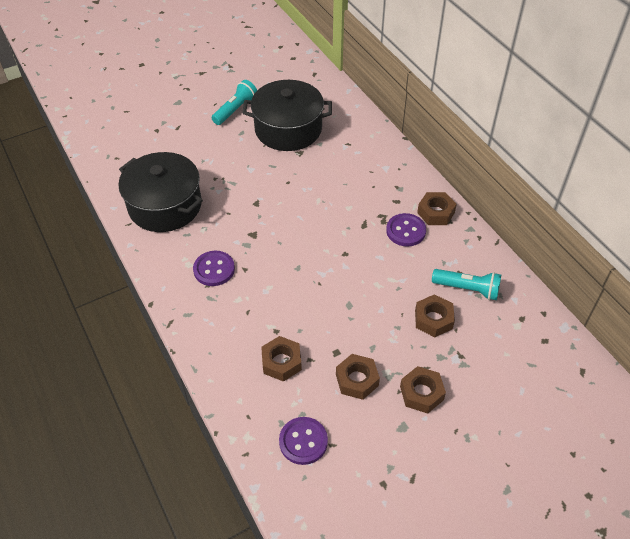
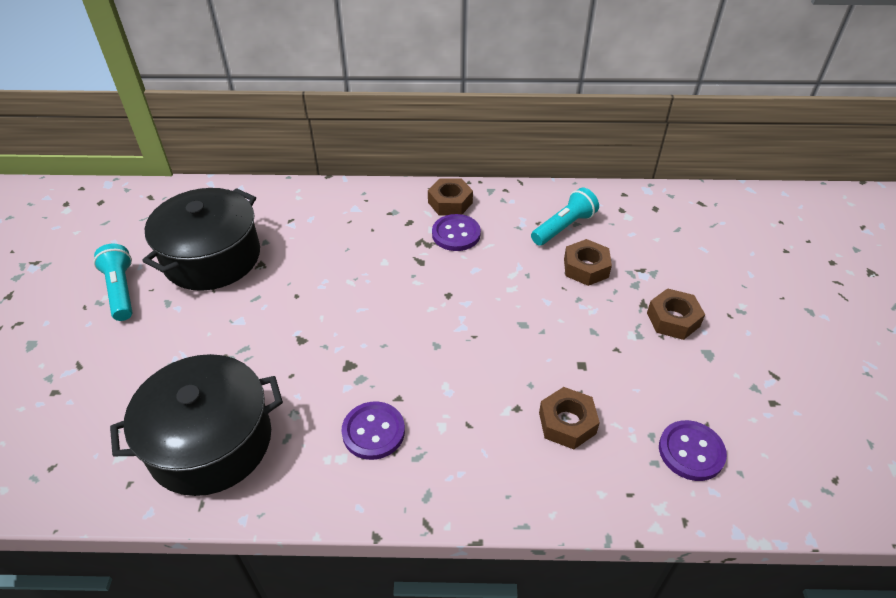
camera: 60 degrees left, 5 degrees down
(357, 380) = (630, 364): brown nut -> none

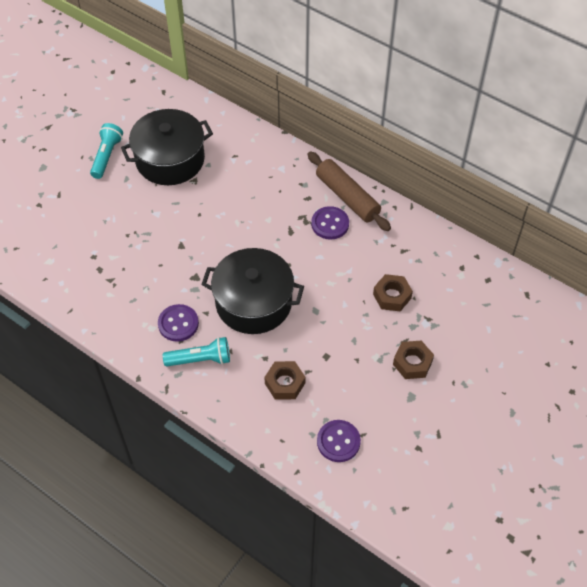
camera: 35 degrees right, 10 degrees up
(210, 442) = (95, 279): black pot -> black pot (253, 302)
(450, 202) = (347, 197): brown nut -> brown rolling pin
(563, 227) = (407, 258): turquoise flashlight -> turquoise flashlight (200, 359)

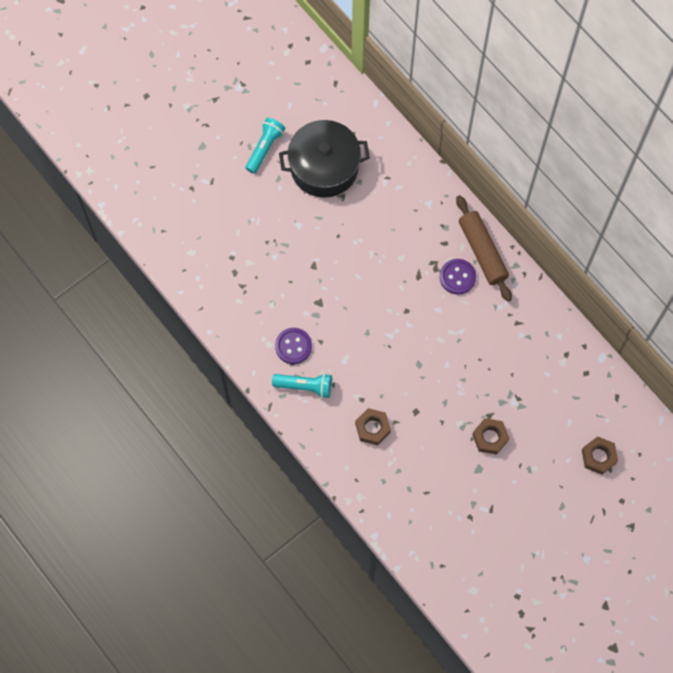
camera: 15 degrees right, 15 degrees up
(253, 302) = (365, 342): black pot -> none
(338, 441) = (403, 493): purple button -> none
(392, 296) = (492, 367): brown nut -> brown nut (598, 457)

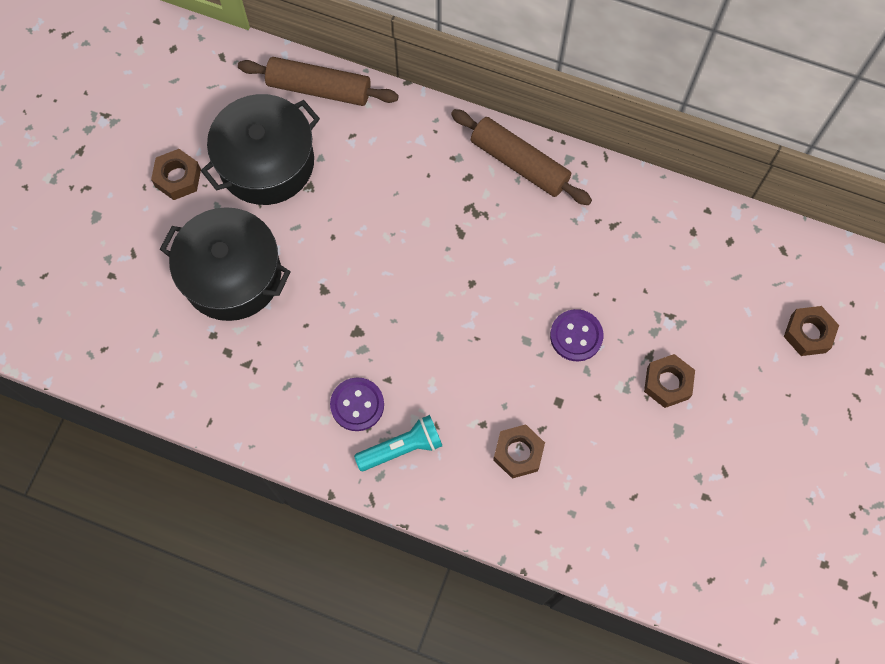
camera: 30 degrees left, 0 degrees up
(263, 227) = (232, 275): none -> black pot
(264, 148) = (178, 178): turquoise flashlight -> brown nut
(384, 136) = (319, 88): none -> brown rolling pin
(457, 277) = (508, 209): purple button -> purple button (576, 336)

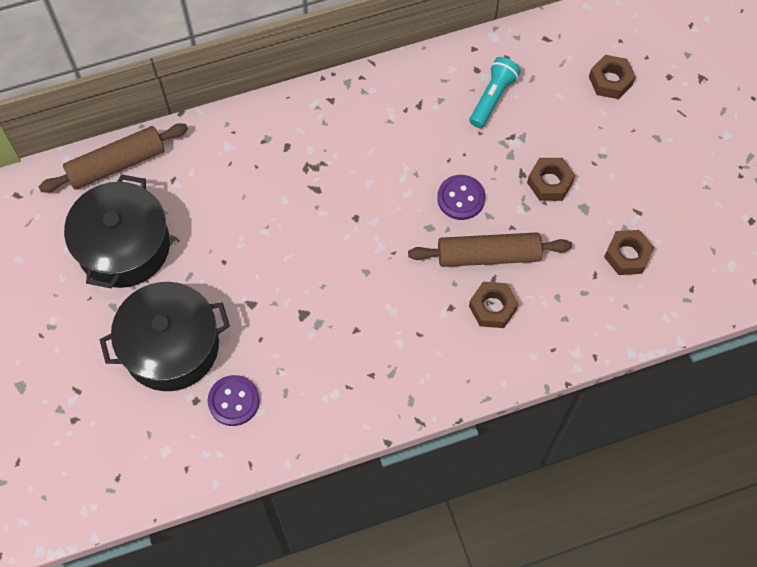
camera: 40 degrees left, 5 degrees down
(178, 178) = (62, 308): brown nut -> brown nut (627, 255)
(357, 405) = (349, 365): purple button -> purple button (233, 401)
(402, 447) = (408, 369): turquoise flashlight -> turquoise flashlight (492, 97)
(519, 163) = (315, 110): brown rolling pin -> brown rolling pin (488, 255)

